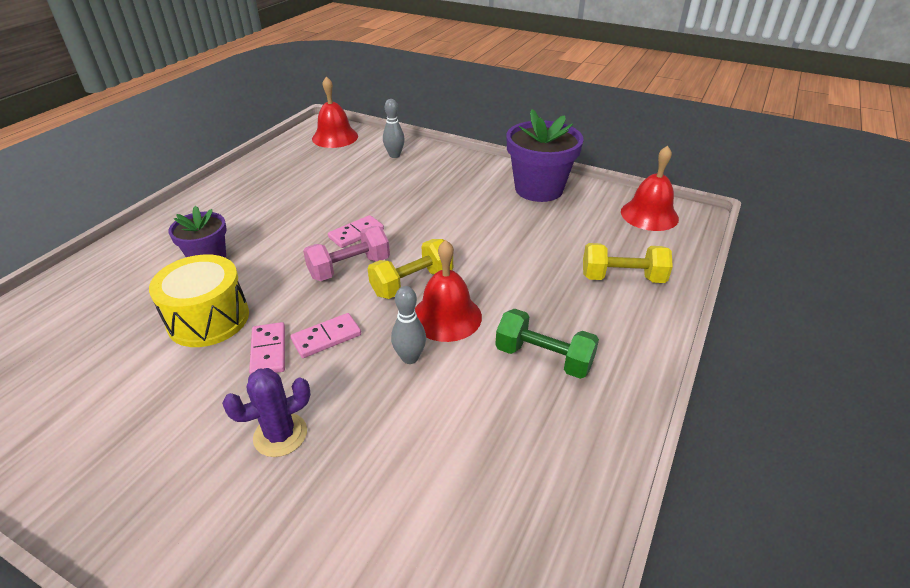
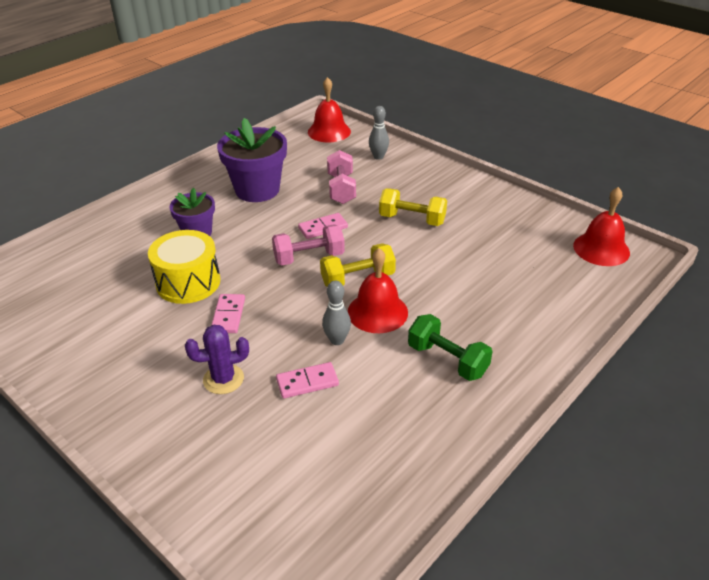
camera: 15 degrees right, 0 degrees up
(326, 337) = (275, 312): pink domino -> pink domino (307, 382)
(364, 191) = (341, 189): none -> pink dumbbell
(539, 189) = (503, 208): purple flower pot -> purple flower pot (257, 190)
(622, 278) = (547, 304): yellow dumbbell -> yellow dumbbell (412, 219)

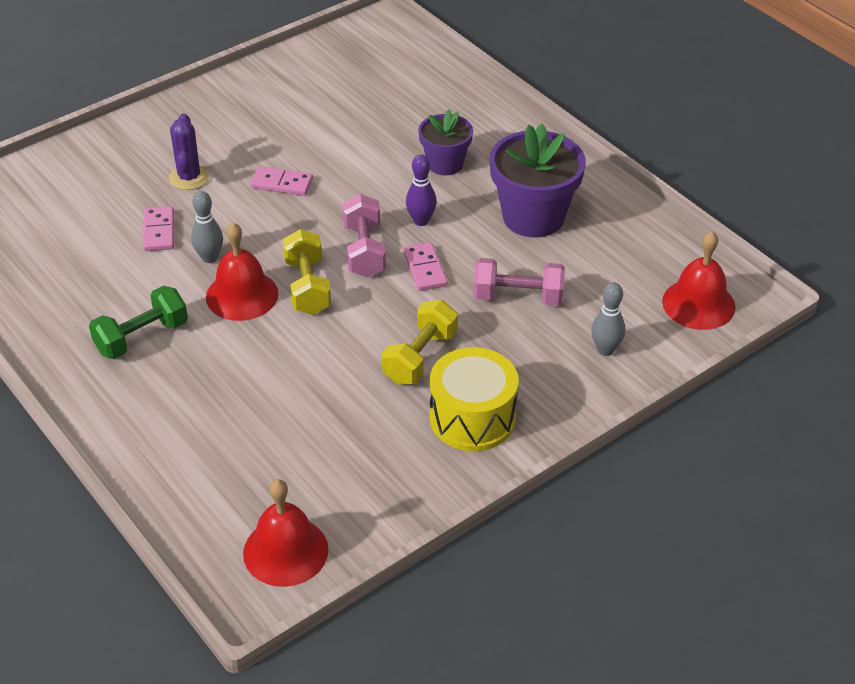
camera: 100 degrees right, 5 degrees up
(188, 282) = (349, 157): yellow drum -> yellow drum (472, 418)
(269, 236) = (421, 221): none -> purple bowling pin

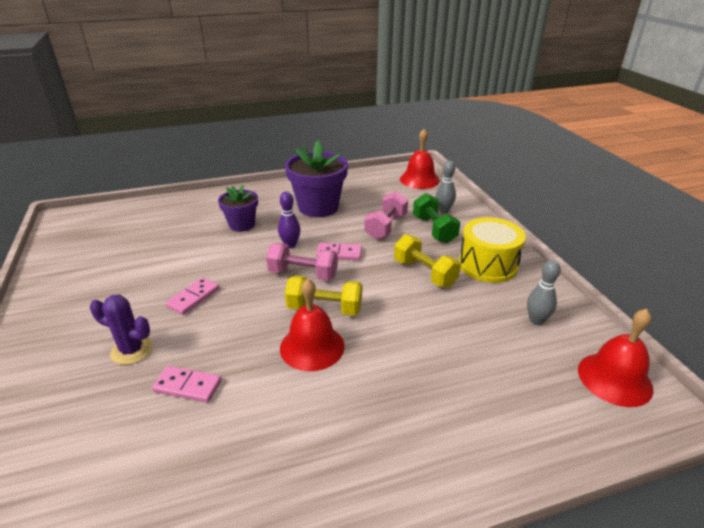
camera: 70 degrees left, 10 degrees down
(142, 337) = (330, 428): green dumbbell -> green dumbbell (434, 229)
(210, 258) = (251, 357): grey bowling pin -> grey bowling pin (536, 320)

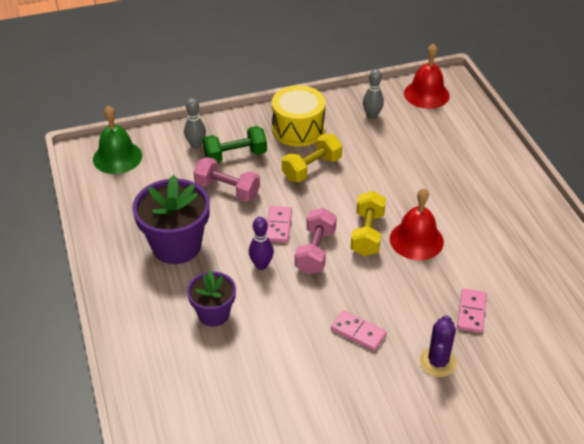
camera: 90 degrees left, 10 degrees up
(419, 179) = (117, 157): red bell -> green bell

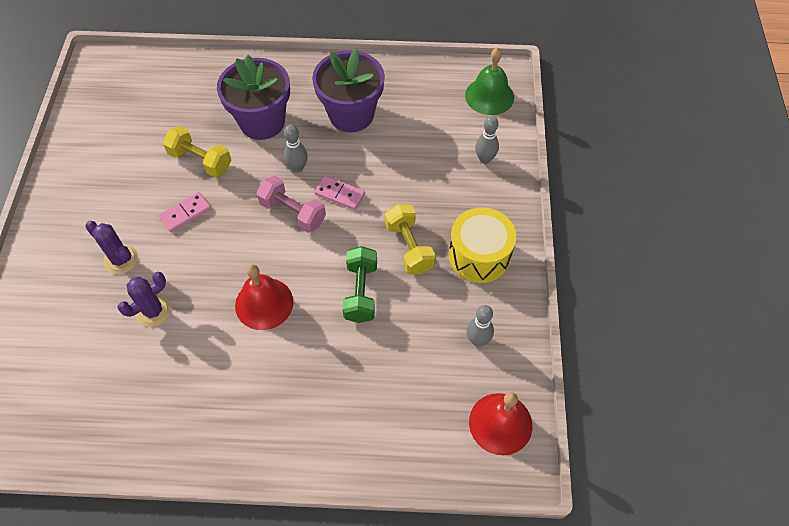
camera: 110 degrees right, 15 degrees up
(213, 314) = (262, 122): purple flower pot -> purple flower pot, size x1.66
(227, 190) = (407, 167): pink dumbbell -> none
(235, 156) = (455, 187): green dumbbell -> green dumbbell (360, 292)
(261, 265) = (297, 167): purple bowling pin -> grey bowling pin
(367, 234) = (293, 263): yellow dumbbell -> yellow dumbbell (201, 161)
(471, 312) = (153, 311): pink domino -> purple cactus

